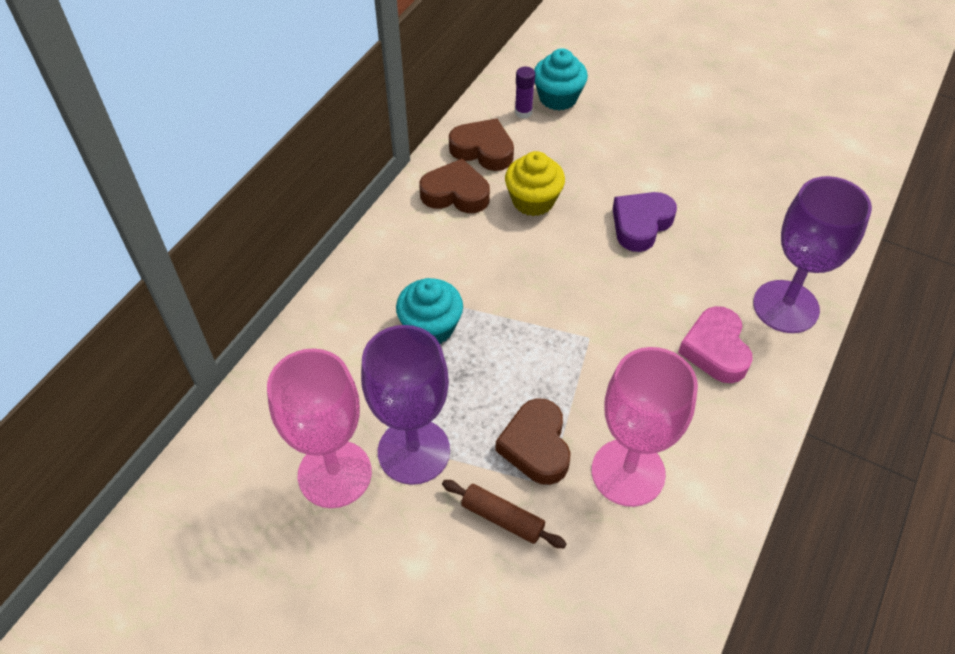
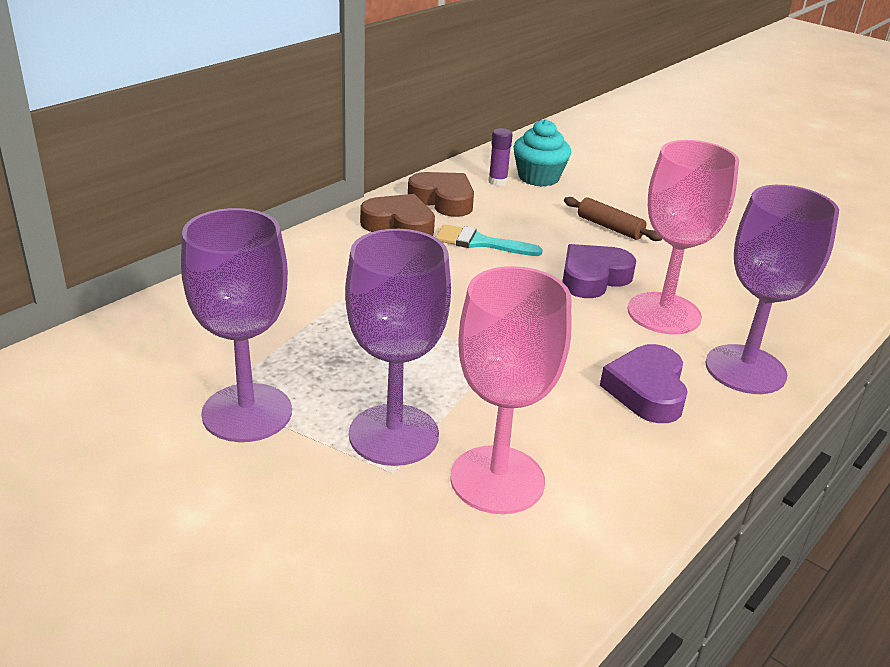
camera: 10 degrees right, 20 degrees down
(334, 474) = (145, 415): pink goblet -> pink goblet (664, 313)
(431, 327) = (321, 316): turquoise cupcake -> none
(502, 518) = (321, 492): brown rolling pin -> brown rolling pin (609, 227)
(533, 201) = (480, 242): yellow cupcake -> turquoise brush
(536, 446) = (393, 435): brown heart -> purple goblet
(715, 349) = (647, 391): pink heart -> purple heart

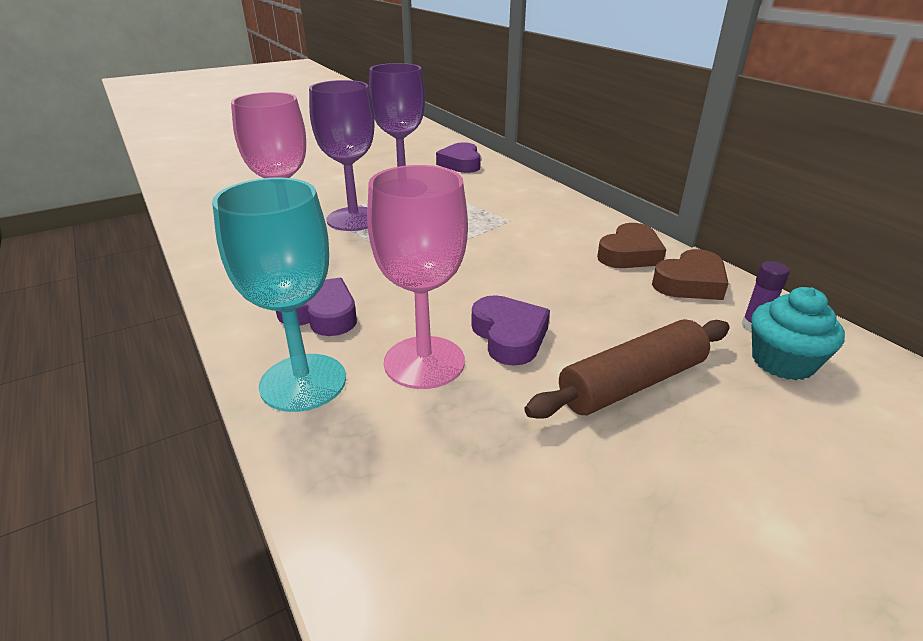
camera: 110 degrees right, 0 degrees up
(100, 370) = (461, 163): none -> purple heart
(480, 242) = (593, 287): turquoise brush -> none
(609, 227) = (631, 383): brown rolling pin -> brown rolling pin, size x1.70
(745, 369) = (303, 382): purple goblet -> turquoise goblet

